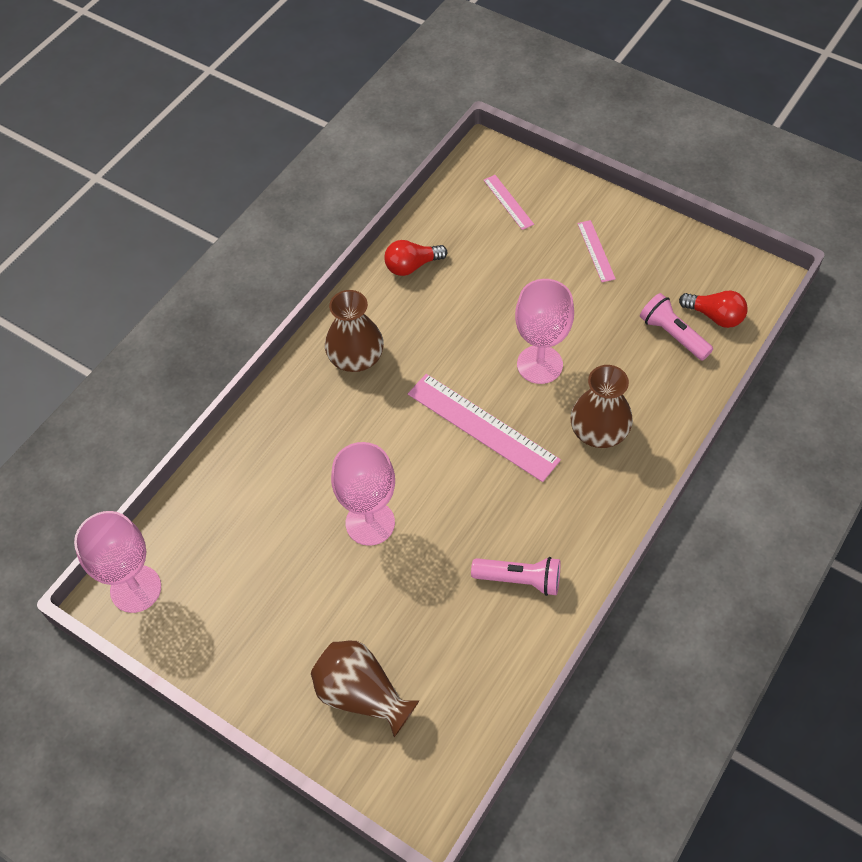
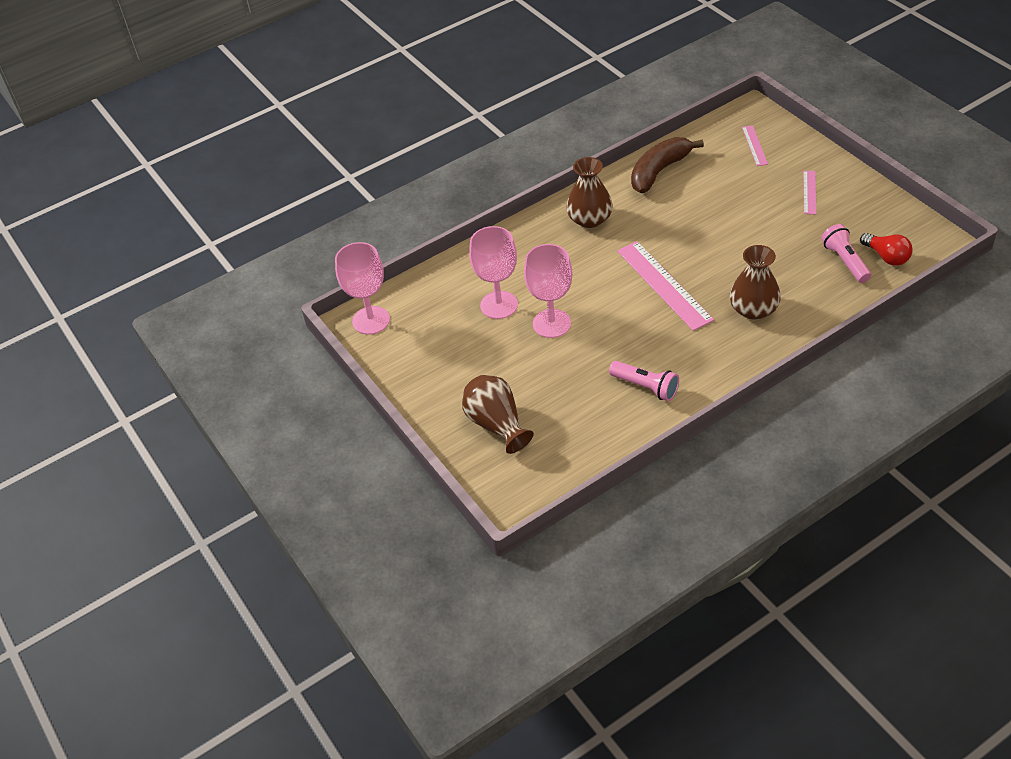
camera: 25 degrees right, 10 degrees down
(412, 266) = (659, 171): red light bulb -> brown banana
(539, 364) = (727, 256): pink goblet -> pink goblet (499, 305)

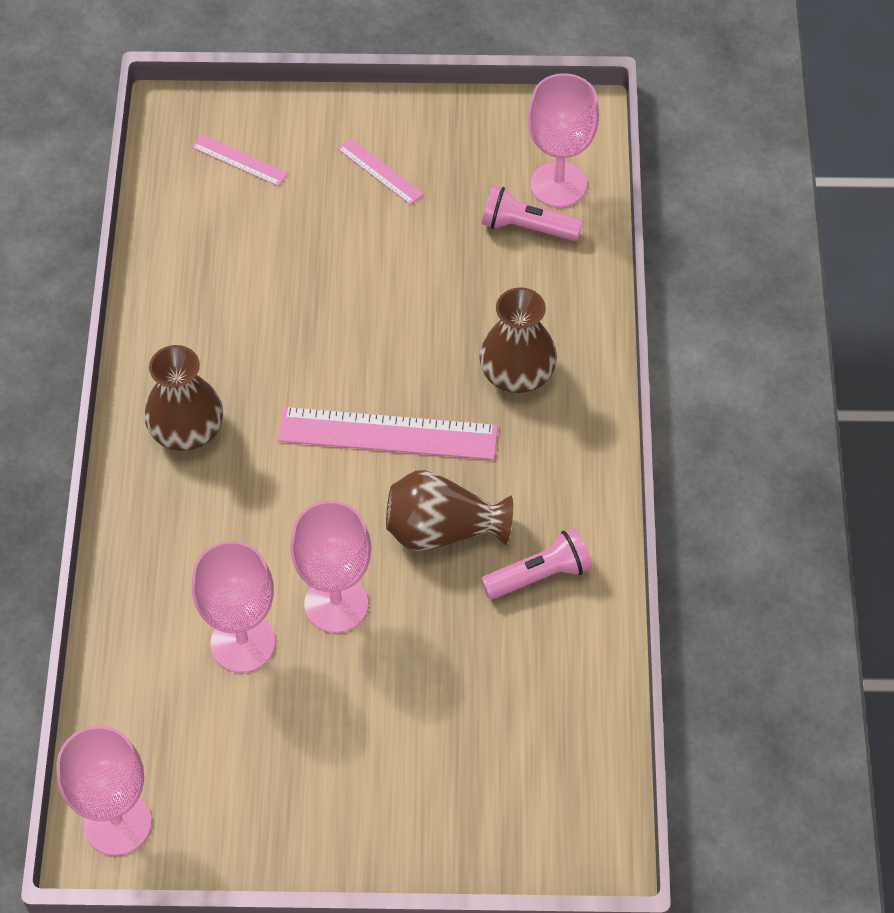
camera: 60 degrees left, 10 degrees up
(497, 424) = (455, 786): brown vase -> brown vase (442, 530)
(659, 171) = (177, 290): brown banana -> none
(886, 257) = (558, 184): red light bulb -> pink goblet

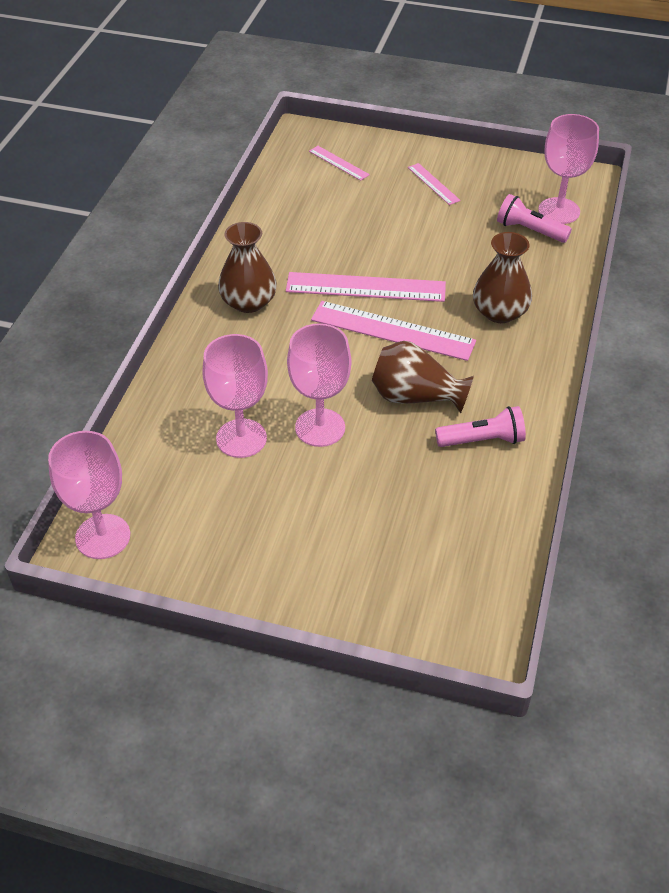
camera: 15 degrees right, 10 degrees down
(334, 371) = (365, 287): none -> pink ruler

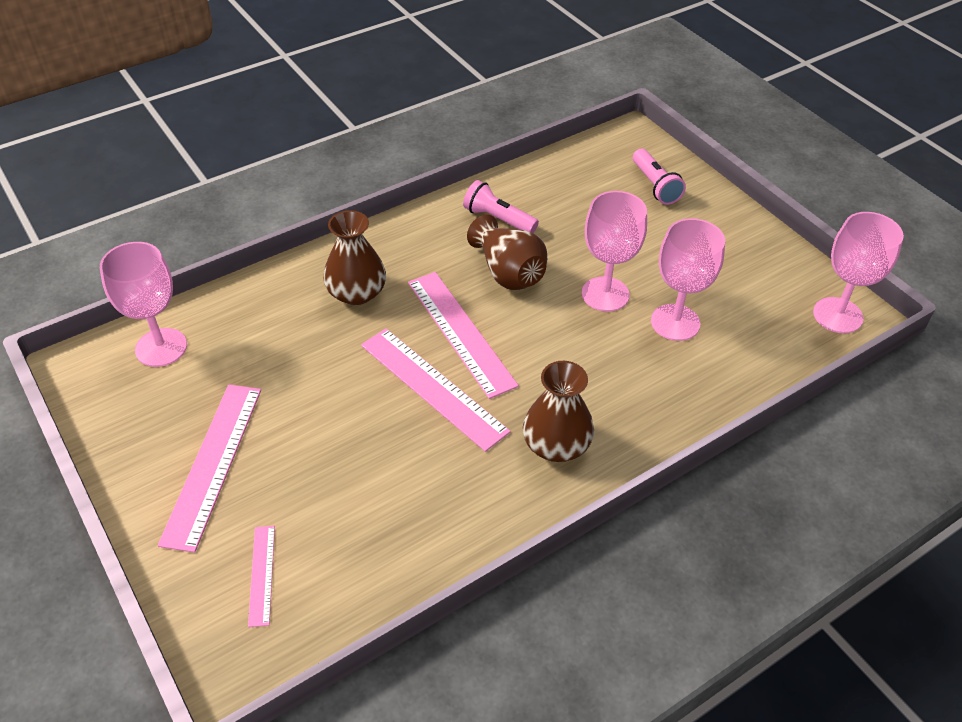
camera: 140 degrees left, 0 degrees up
(433, 184) = (213, 463): pink ruler -> pink ruler, size x1.96
(529, 230) = (217, 346): pink flashlight -> pink flashlight (655, 186)

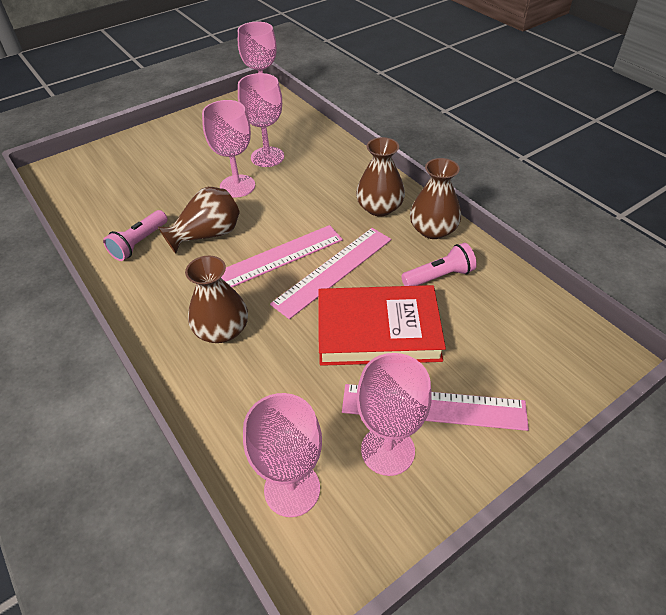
camera: 90 degrees left, 0 degrees up
(176, 419) = (387, 450): none -> pink goblet
(262, 574) = (528, 352): pink ruler -> none
(329, 424) = (378, 330): none -> red book
(503, 504) = (433, 230): none -> brown vase
(655, 186) = (120, 161): pink flashlight -> pink flashlight (439, 276)

